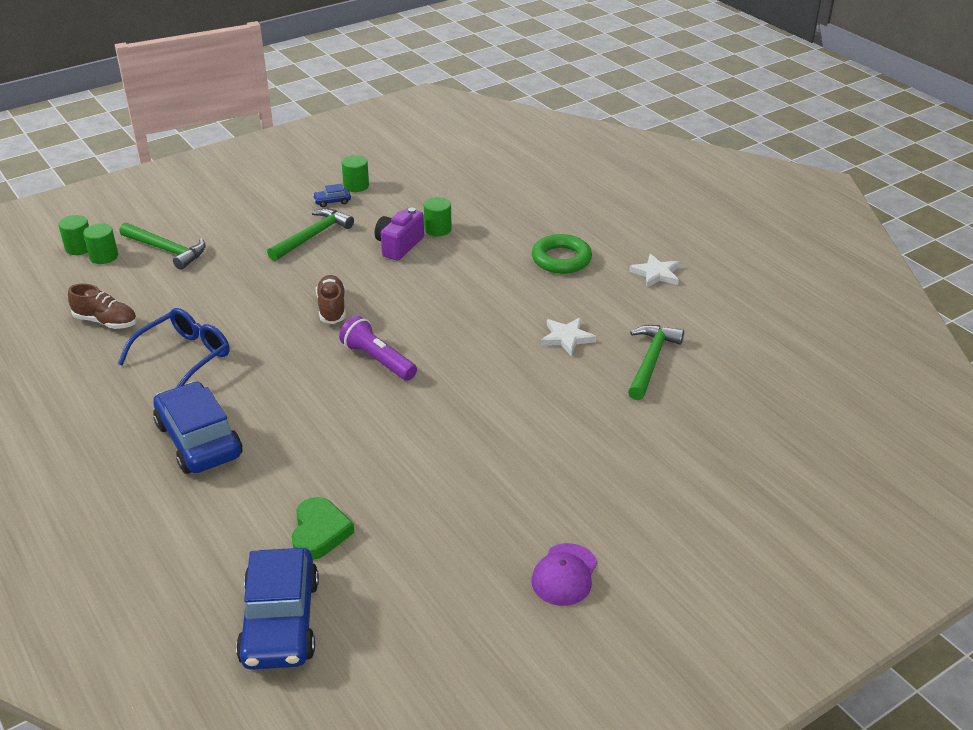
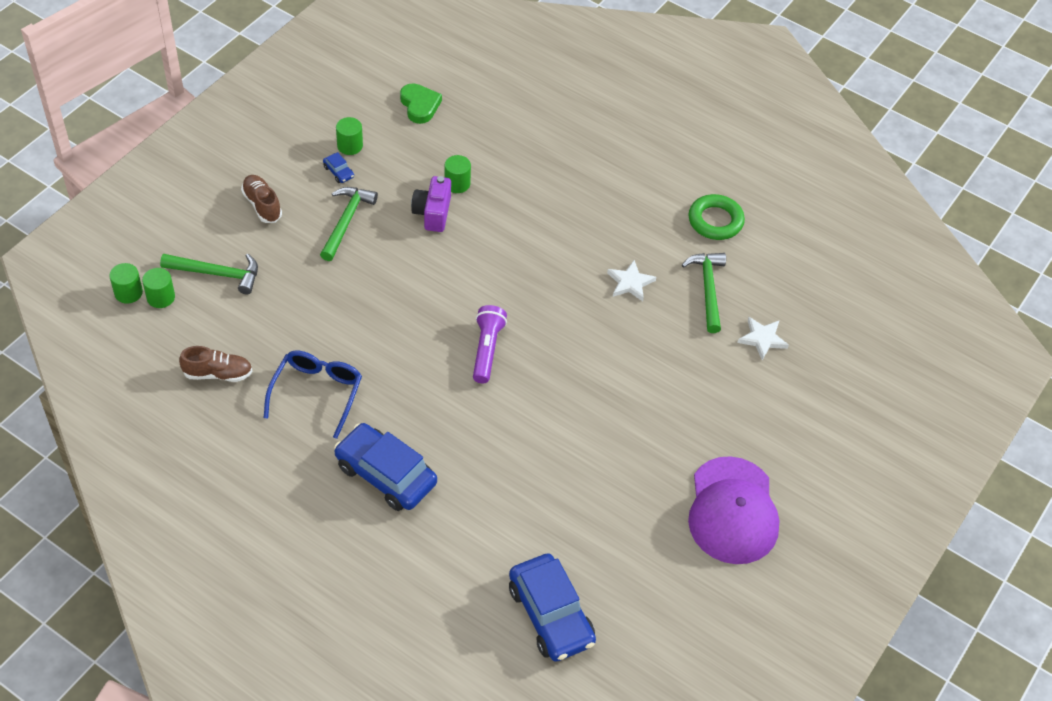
camera: 25 degrees left, 15 degrees up
(319, 532) = (535, 531): green heart -> green heart (420, 105)
(332, 201) = (338, 172): blue car -> blue car turned 90 degrees counterclockwise
(332, 308) = (414, 303): brown shoe -> brown shoe (262, 205)
(378, 360) = (487, 350): purple flashlight -> purple flashlight turned 75 degrees clockwise
(561, 259) = (584, 193): green ring -> green ring (715, 221)
(564, 575) = (732, 511): purple cap -> purple cap, size x1.94
(656, 273) = (671, 190): white star -> white star (762, 339)

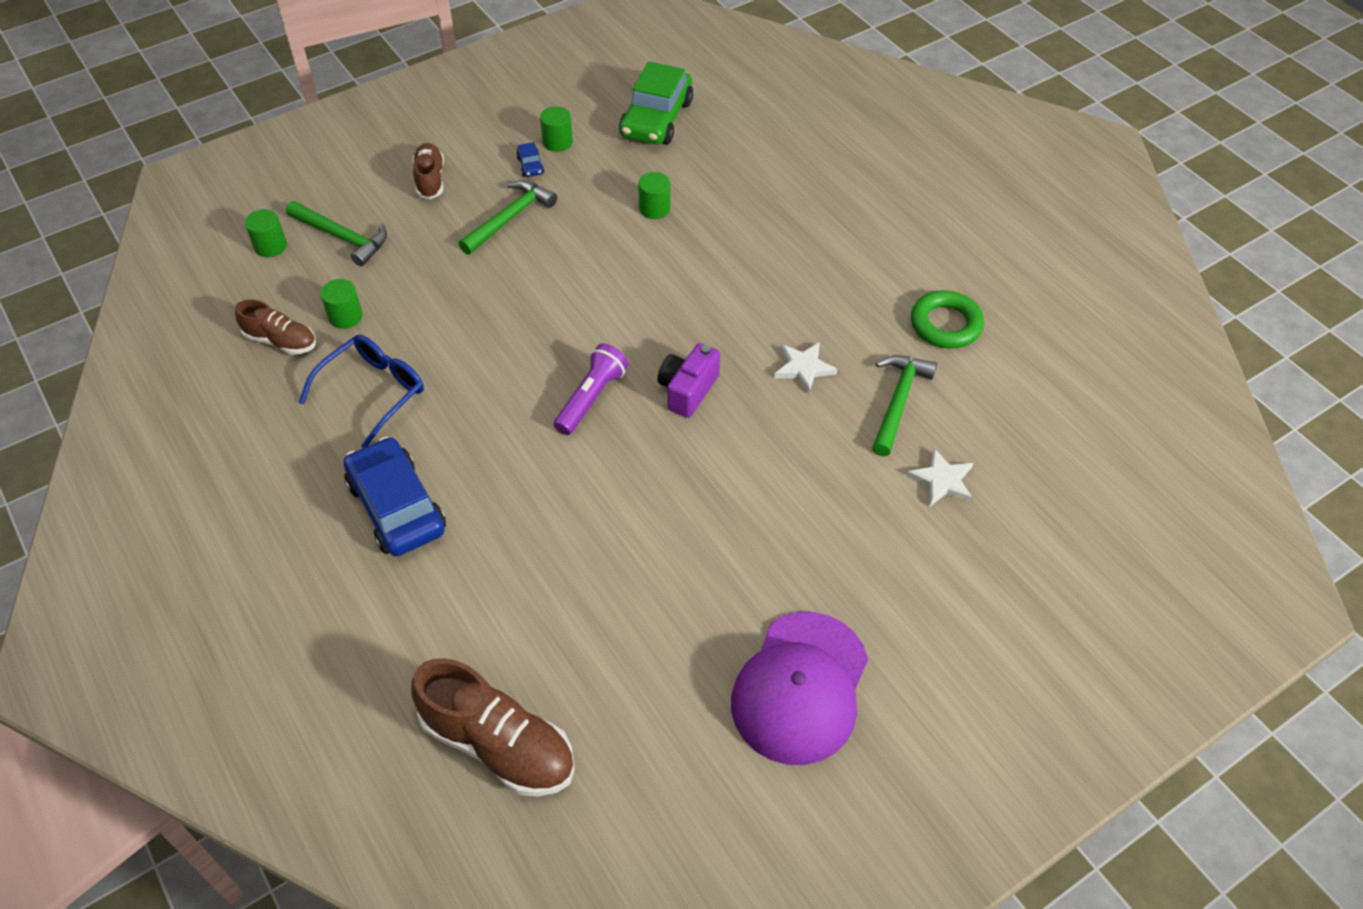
camera: 25 degrees right, 0 degrees up
(128, 293) = (241, 233): green cylinder -> green cylinder (345, 316)
(420, 105) = (656, 119): green heart -> green car
(432, 213) = (610, 232): purple camera -> purple camera (687, 390)
(551, 615) = (498, 744): blue car -> brown shoe

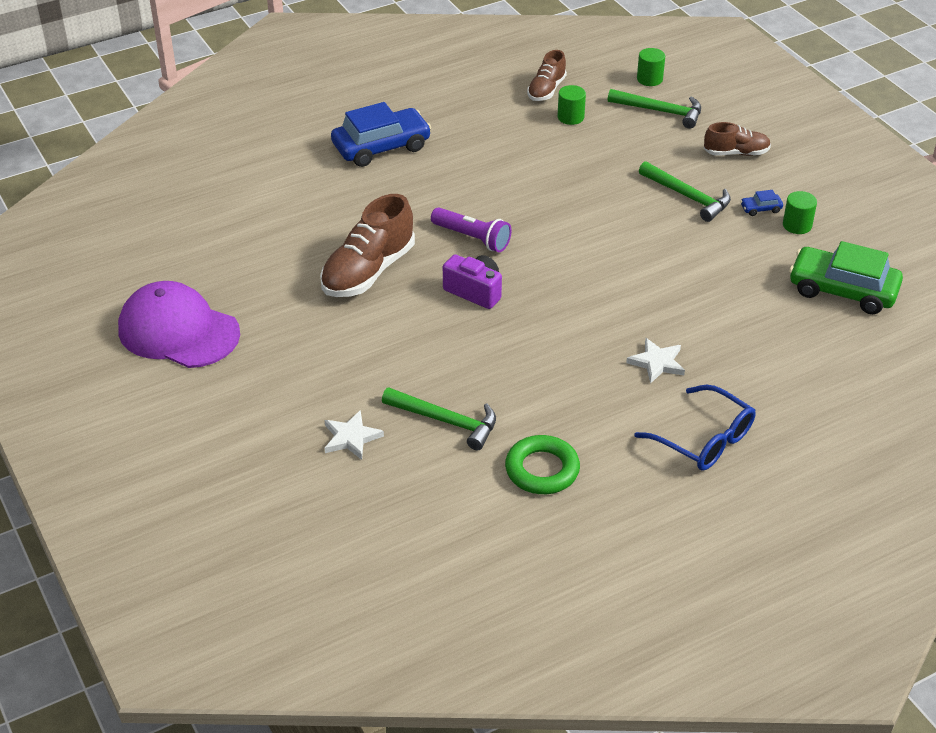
camera: 95 degrees right, 10 degrees down
(342, 237) = (660, 111): green hammer -> green hammer turned 105 degrees counterclockwise
(373, 392) = (491, 133): blue glasses -> blue glasses (704, 439)
(498, 744) = (182, 192): brown shoe -> brown shoe (368, 272)
(654, 208) = (705, 283): green cylinder -> none
(803, 368) = (493, 363): white star -> white star (657, 363)

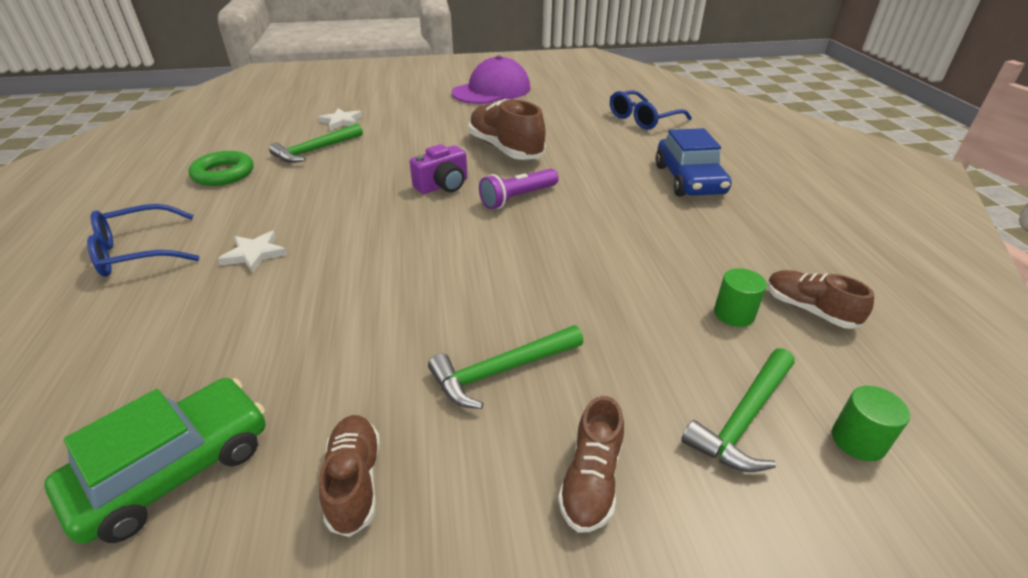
camera: 110 degrees right, 5 degrees down
(237, 188) = (643, 119): none -> blue glasses
(760, 209) = (425, 448): blue car -> none
(797, 225) = (354, 481): green cylinder -> brown shoe

